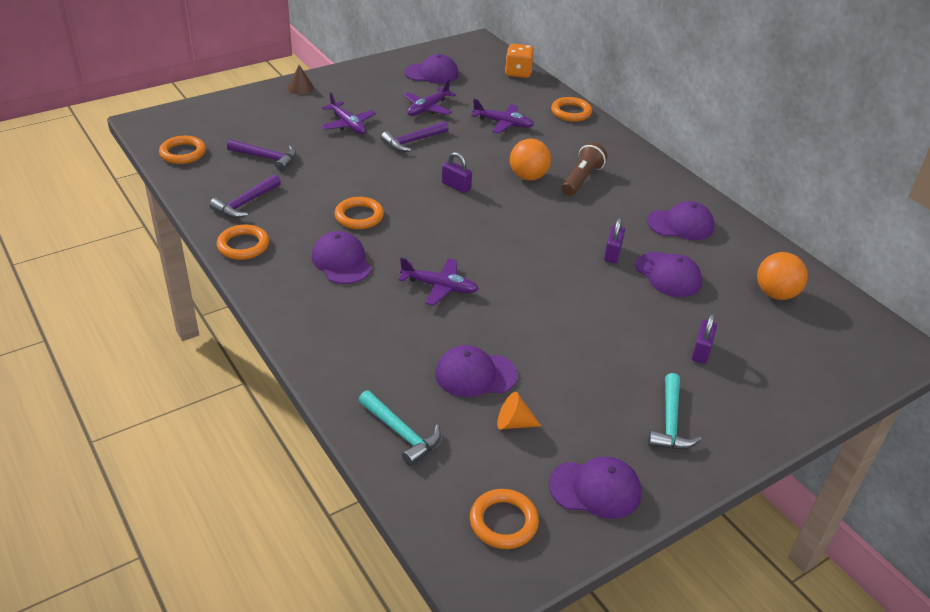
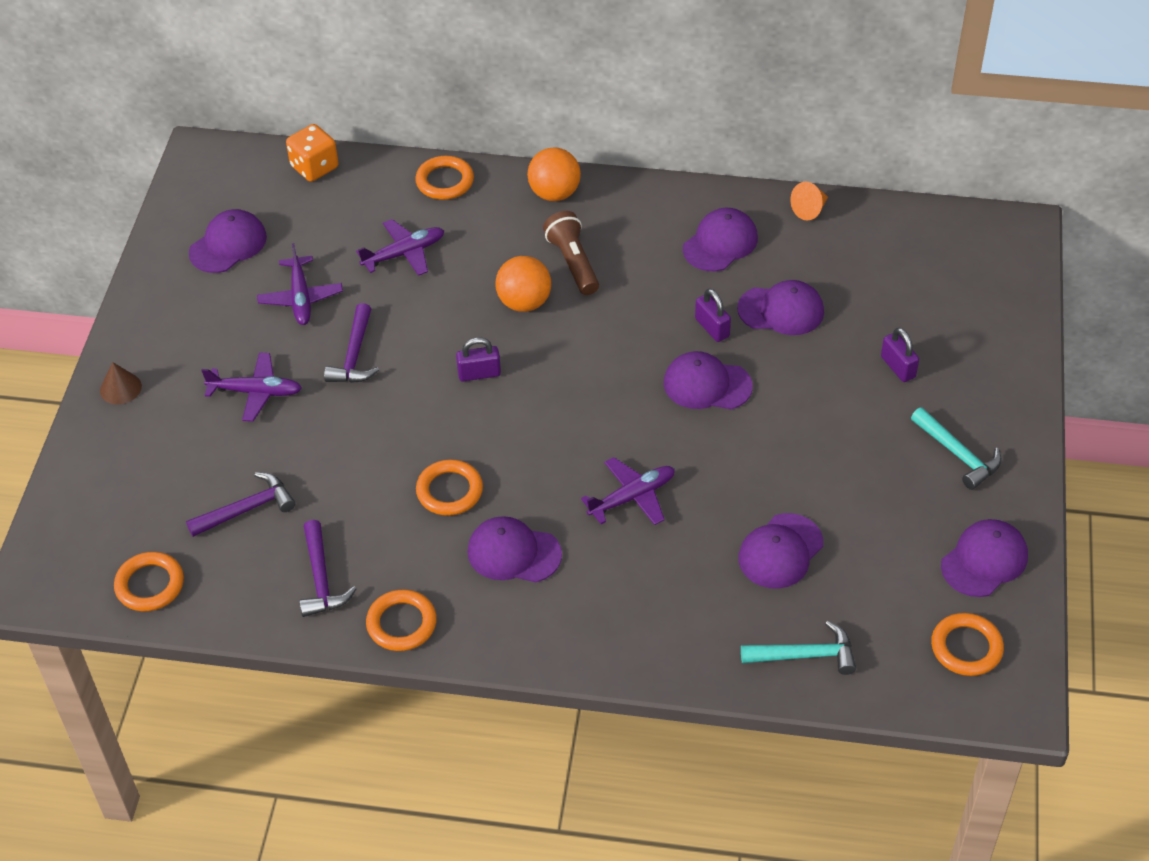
camera: 45 degrees left, 10 degrees up
(513, 423) = (864, 564): orange cone -> orange cone (809, 210)
(566, 274) = (707, 385): none -> purple cap
(775, 294) = (877, 256): orange ball -> orange ball (554, 193)

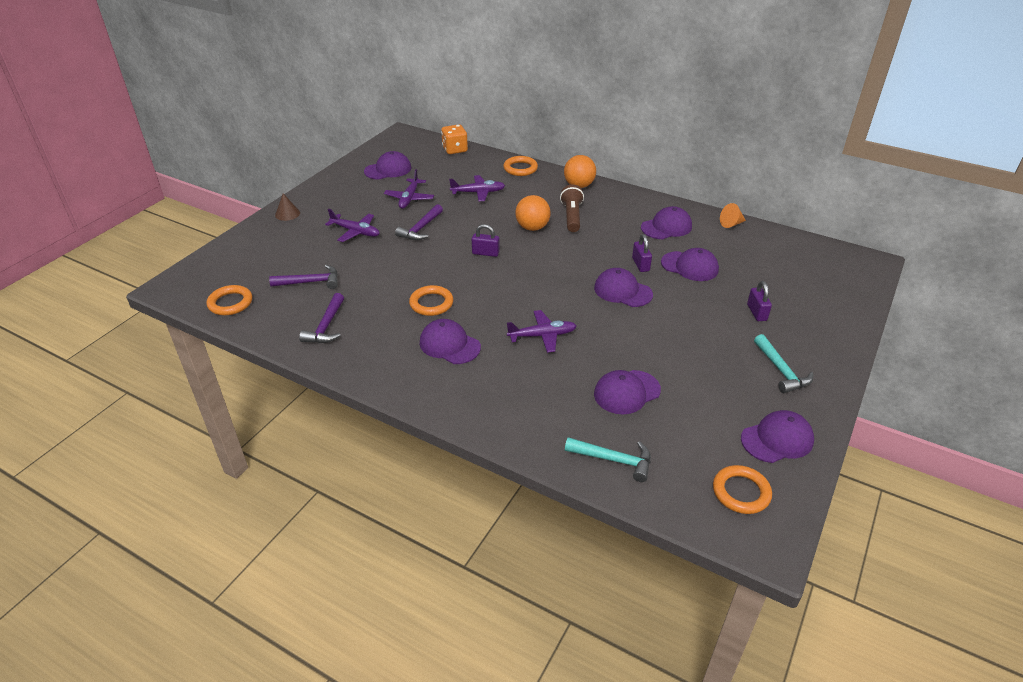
camera: 20 degrees right, 10 degrees down
(401, 623) = (356, 362): orange ring -> none

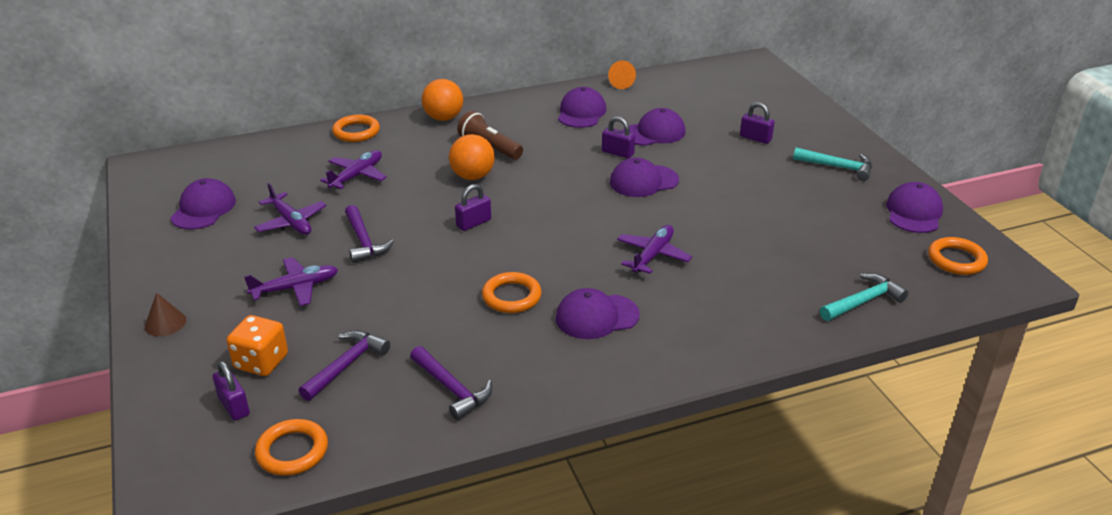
camera: 50 degrees left, 5 degrees down
(247, 268) = (234, 406): none -> purple padlock
(455, 149) = (245, 149): orange dice -> orange dice (261, 362)
(626, 392) = (784, 251): purple cap -> none

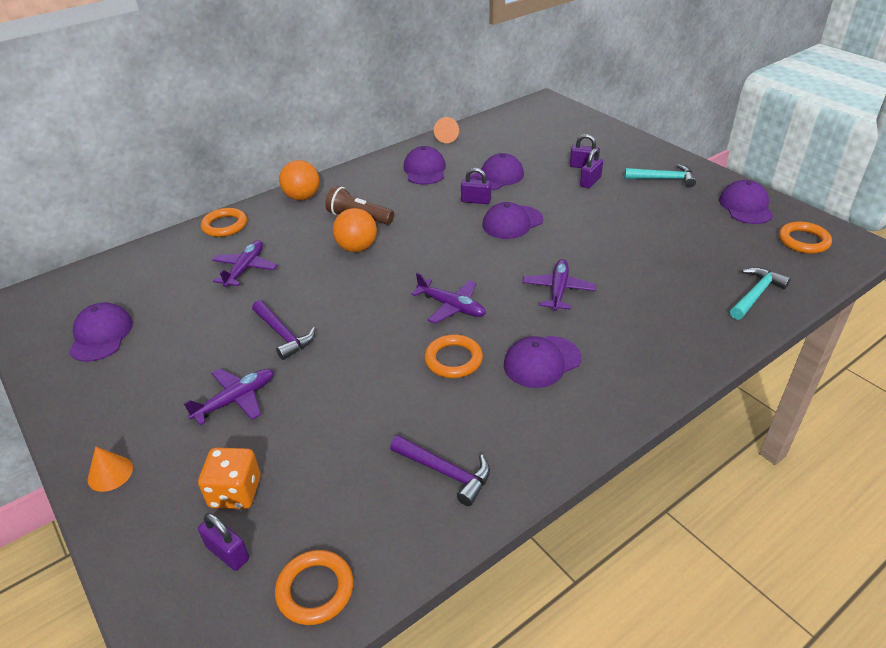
camera: 15 degrees left, 5 degrees up
(165, 323) = (110, 473): brown cone -> orange cone
(291, 222) = (199, 330): purple plane -> purple plane (451, 306)
(346, 365) = (327, 473): purple hammer -> none
(473, 223) = (380, 293): purple padlock -> purple padlock (590, 182)

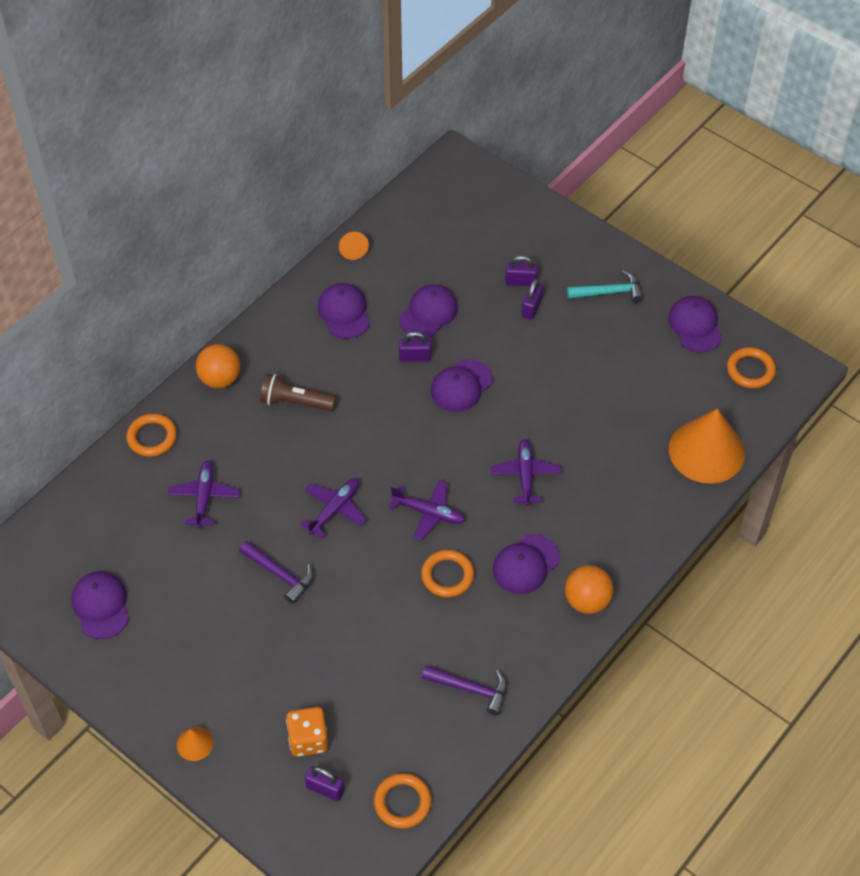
camera: 15 degrees left, 15 degrees up
(235, 400) = (268, 654): purple plane -> purple plane (334, 510)
(357, 248) = (310, 448): orange ball -> orange ball (587, 601)
(756, 294) = (706, 451): turquoise hammer -> orange cone

